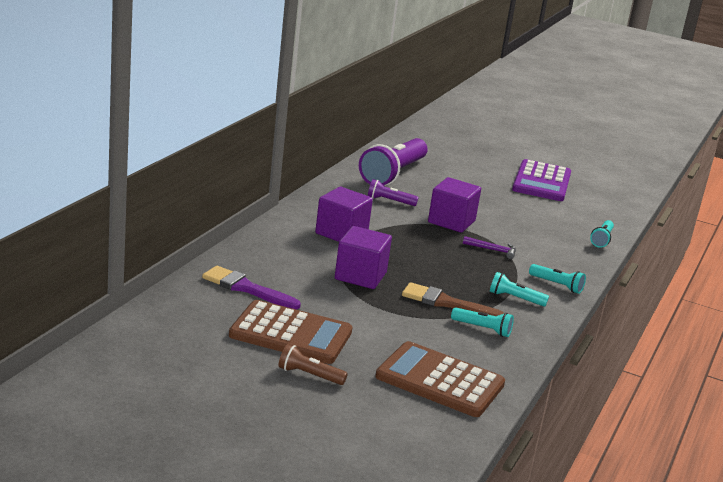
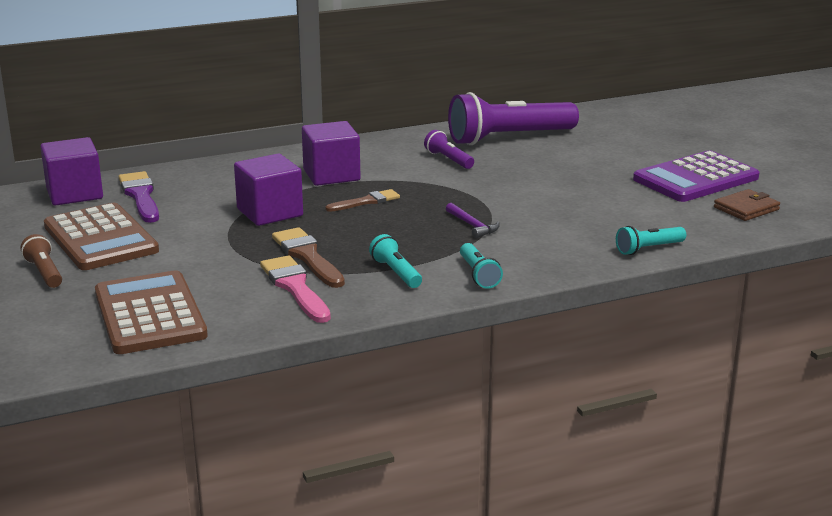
camera: 45 degrees right, 0 degrees up
(402, 249) = (366, 201): none -> brown brush
(451, 221) = (481, 191): purple cube -> purple cube (74, 194)
(482, 329) = (295, 287): turquoise flashlight -> pink brush
(598, 197) = (746, 208): none -> brown wallet

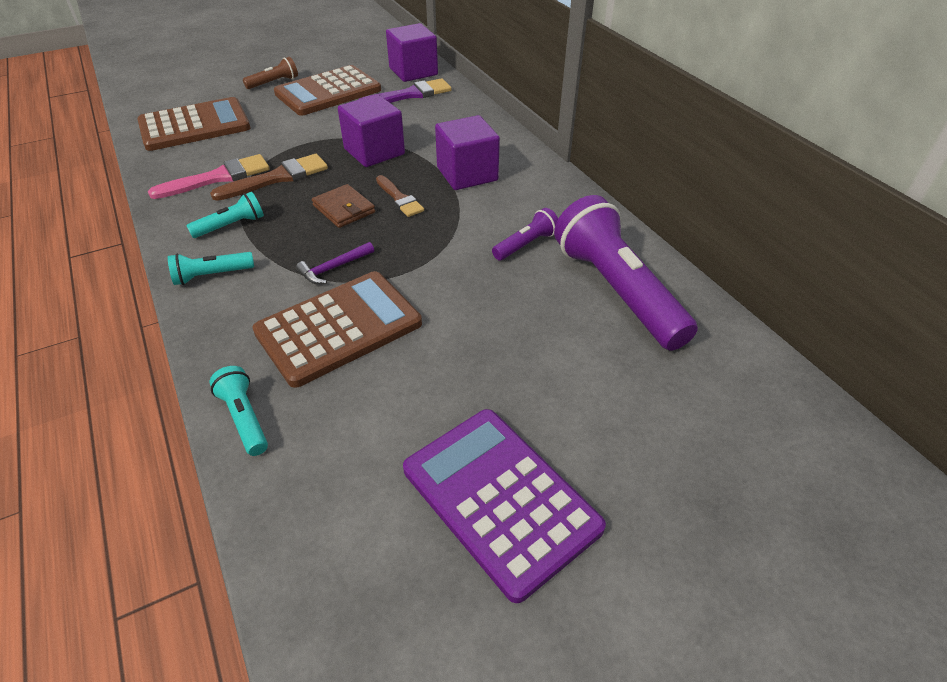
camera: 85 degrees right, 20 degrees up
(550, 222) = (339, 328): none -> brown calculator
(746, 208) = (374, 560): brown wallet -> brown wallet (344, 209)

